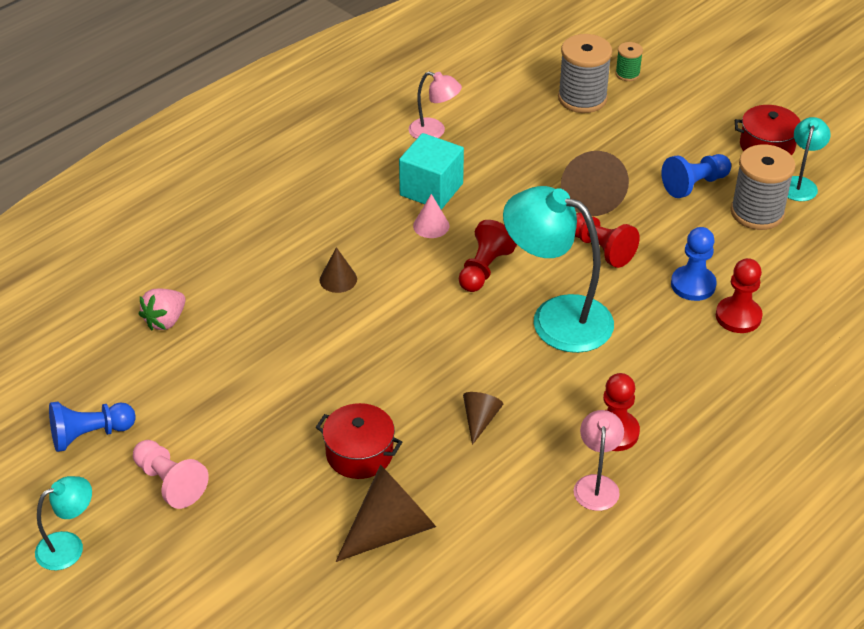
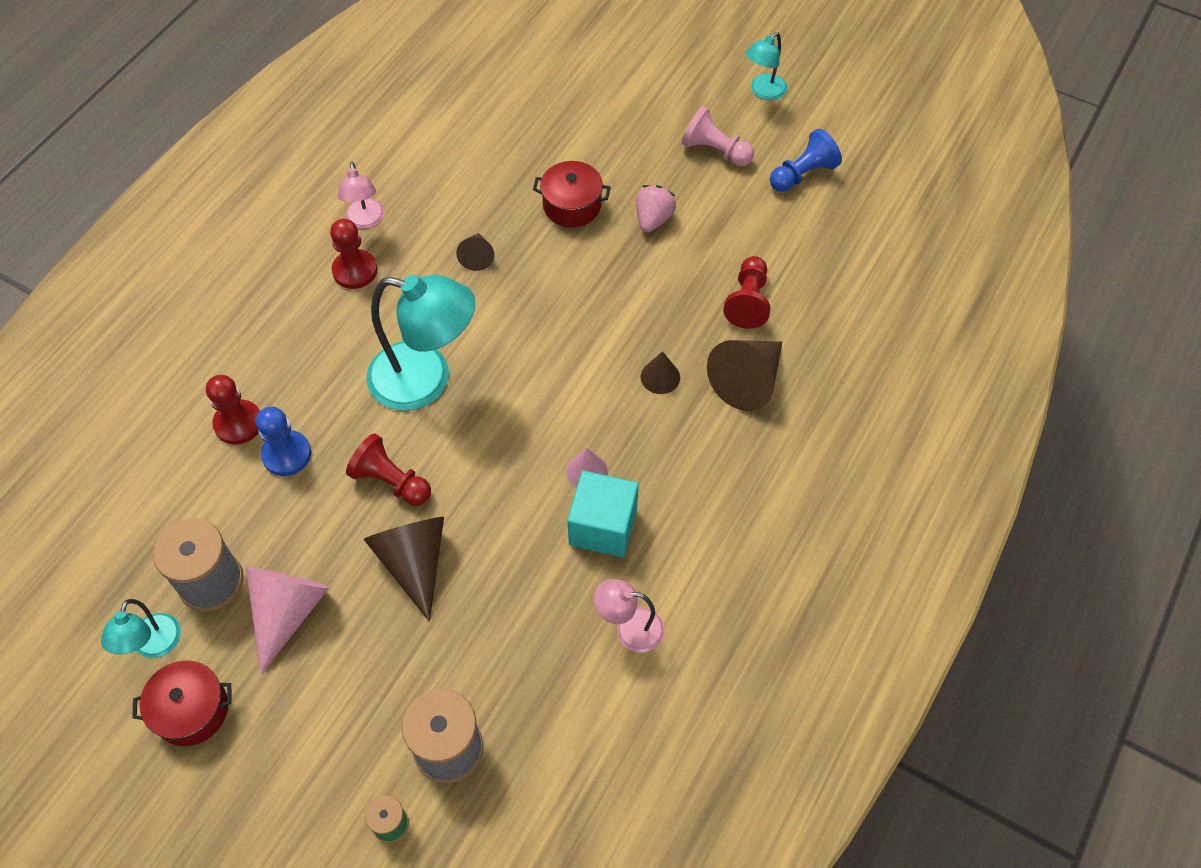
camera: 165 degrees right, 15 degrees up
(165, 321) = (804, 292): pink strawberry -> pink strawberry (653, 219)
(390, 529) = (526, 152): brown cone -> brown cone (748, 381)
(484, 269) = (513, 424): red pawn -> red pawn (748, 301)
(694, 185) = (287, 612): blue pawn -> pink cone

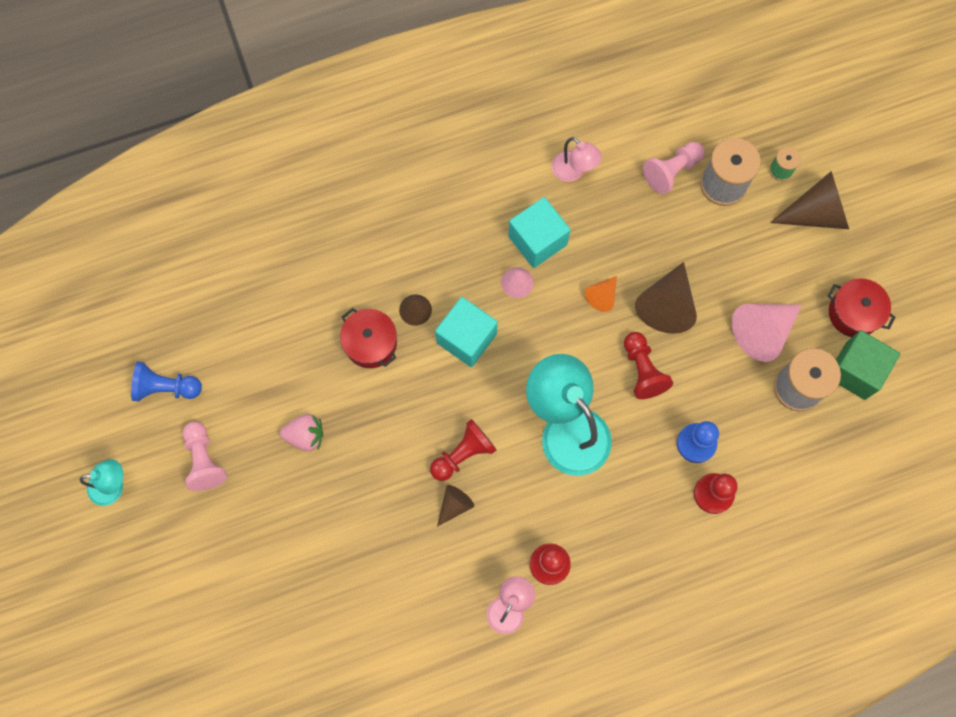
camera: 140 degrees left, 15 degrees up
(153, 646) = (855, 370): turquoise lamp -> green cube
(489, 521) = (602, 296): none -> orange cone
(520, 717) = (671, 171): none -> pink pawn
(572, 205) = (350, 496): red pot -> red pot (370, 343)
(589, 387) = (466, 338): none -> turquoise cube
(653, 219) = (305, 436): pink strawberry -> pink strawberry turned 150 degrees counterclockwise
(748, 301) = (307, 318): red pawn -> red pawn (463, 454)
(748, 381) = (364, 263): brown cone -> brown cone (816, 213)

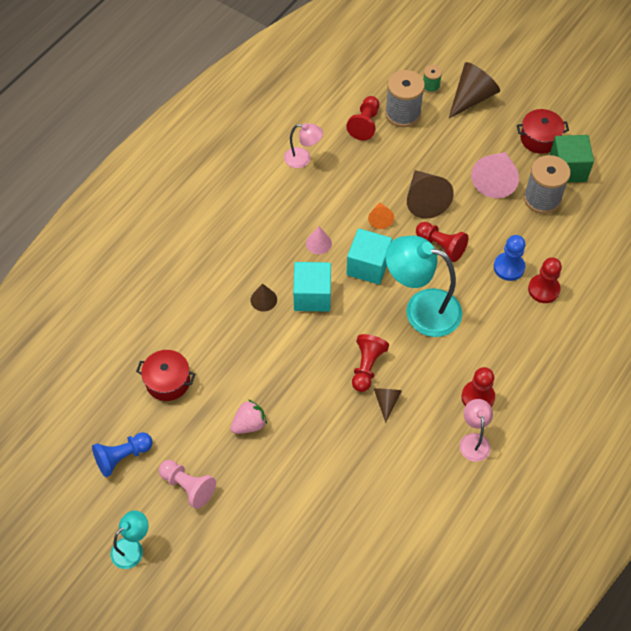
camera: 35 degrees left, 15 degrees down
(370, 343) = (249, 338): red pot -> red pot (168, 381)
(537, 240) = (312, 211): turquoise cube -> turquoise cube (368, 266)
(671, 171) = (365, 124): pink pawn -> red pawn

